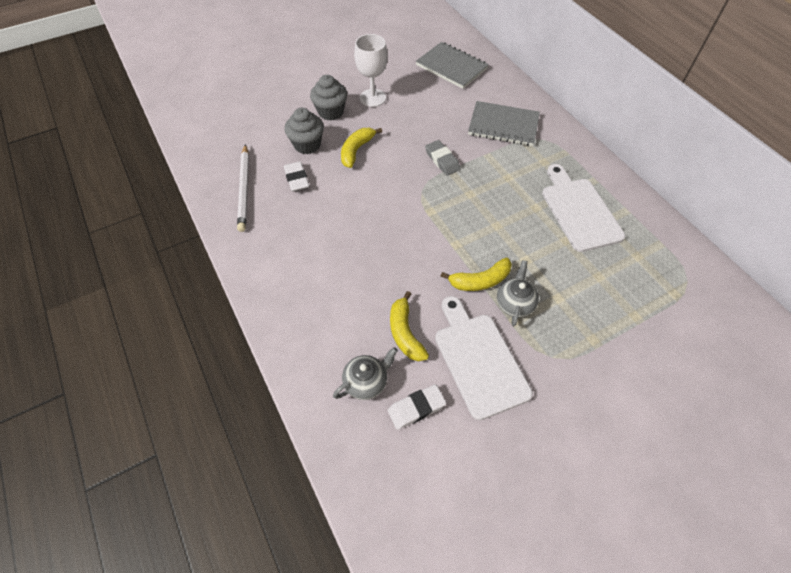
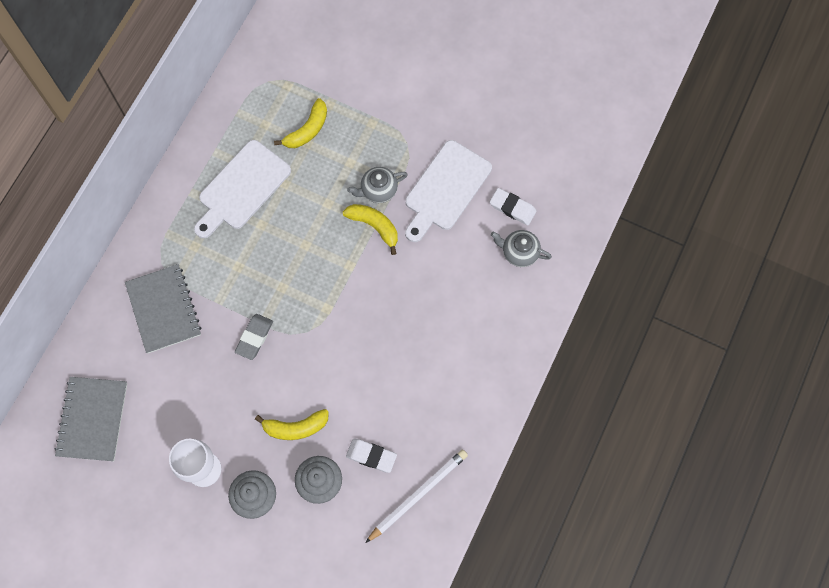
camera: 125 degrees left, 15 degrees up
(297, 179) = (371, 456): white eraser -> white eraser turned 75 degrees clockwise
(405, 333) = (461, 252): yellow banana -> yellow banana (307, 130)

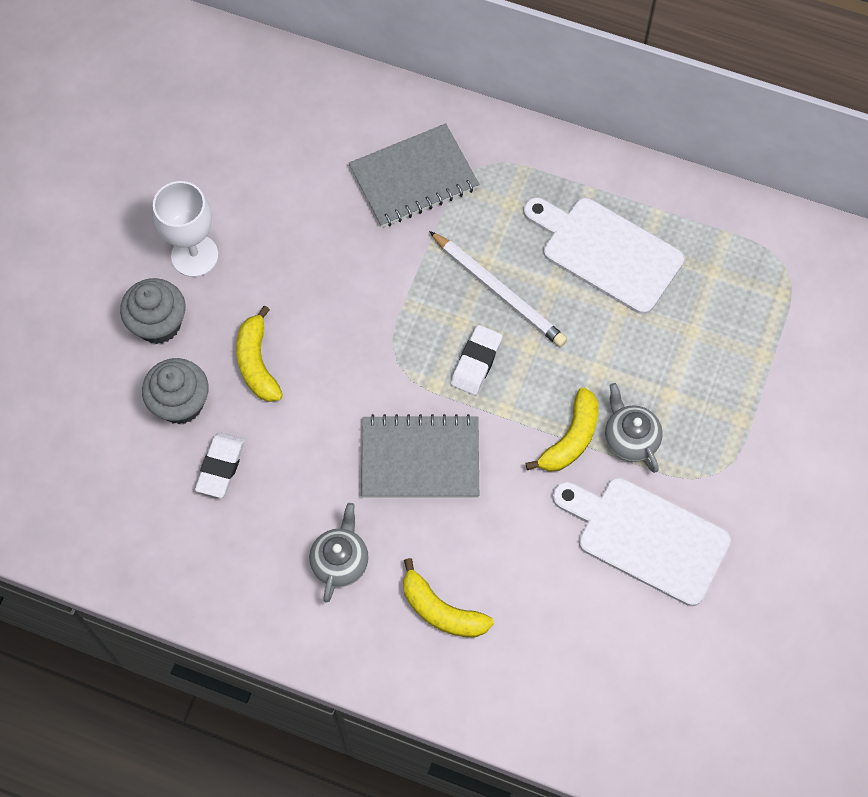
camera: 85 degrees right, 5 degrees down
(92, 419) = (256, 117): grey notebook -> grey notebook (420, 458)
(254, 337) = (383, 295): grey eraser -> none
(307, 130) = (713, 329): yellow banana -> yellow banana (441, 610)
(418, 494) = (167, 535): white pencil -> white pencil (499, 291)
(512, 208) = (628, 643): white eraser -> white eraser (476, 362)
(519, 252) = (554, 658): grey teapot -> grey teapot (340, 561)

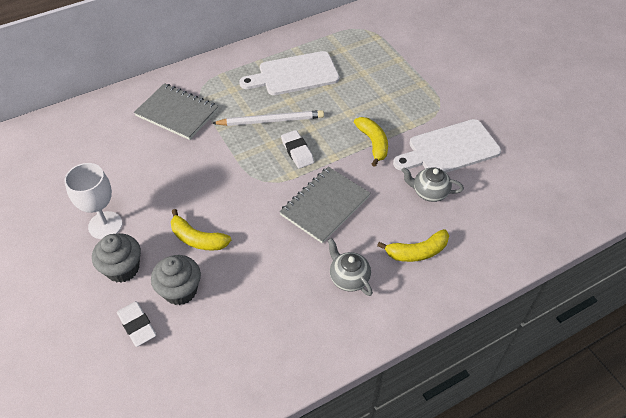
camera: 50 degrees left, 15 degrees down
(221, 467) = (238, 297): white eraser -> white eraser (137, 325)
(414, 178) = (177, 113): grey notebook -> grey notebook turned 75 degrees counterclockwise
(630, 439) = (394, 123): grey teapot -> grey teapot (429, 192)

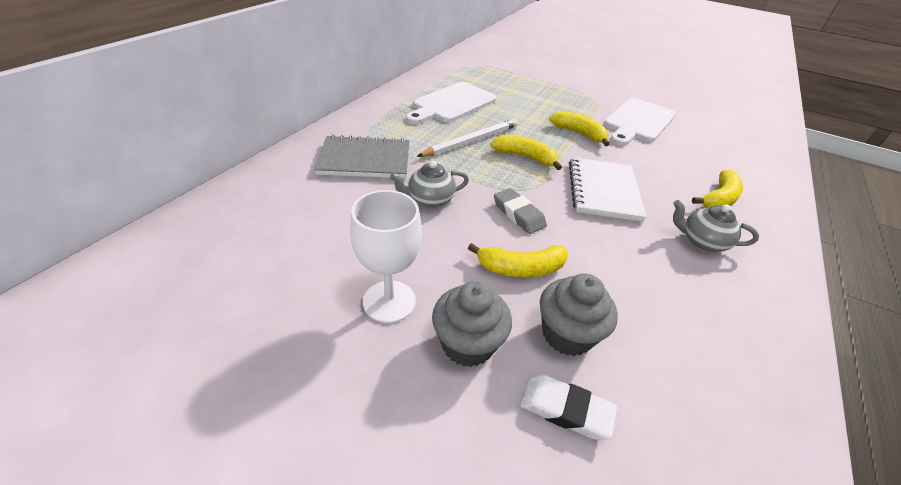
camera: 35 degrees left, 10 degrees down
(238, 200) = (518, 214): none -> grey eraser
(297, 151) = (525, 157): white eraser -> yellow banana
(325, 205) = (603, 190): grey notebook -> white notebook
(429, 192) = (665, 153): grey teapot -> grey teapot (430, 200)

